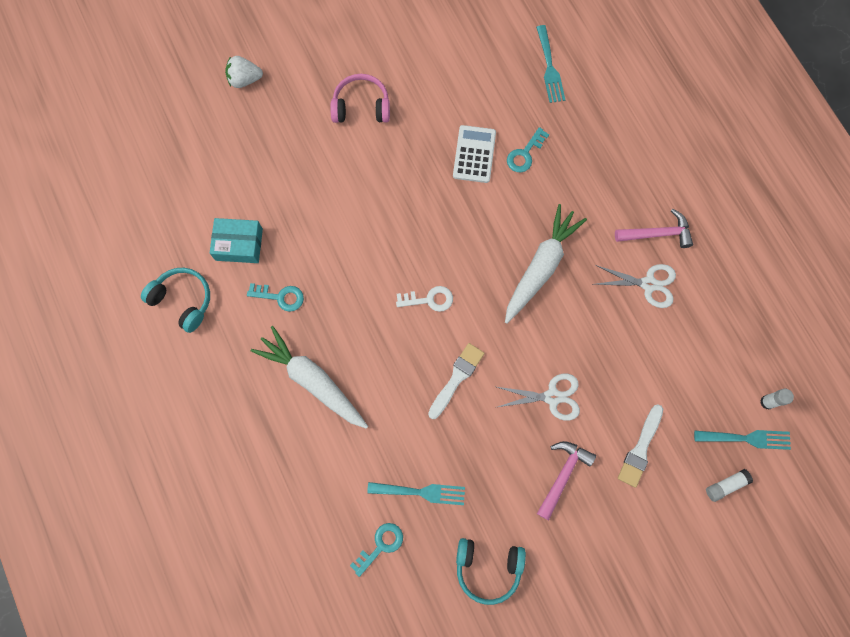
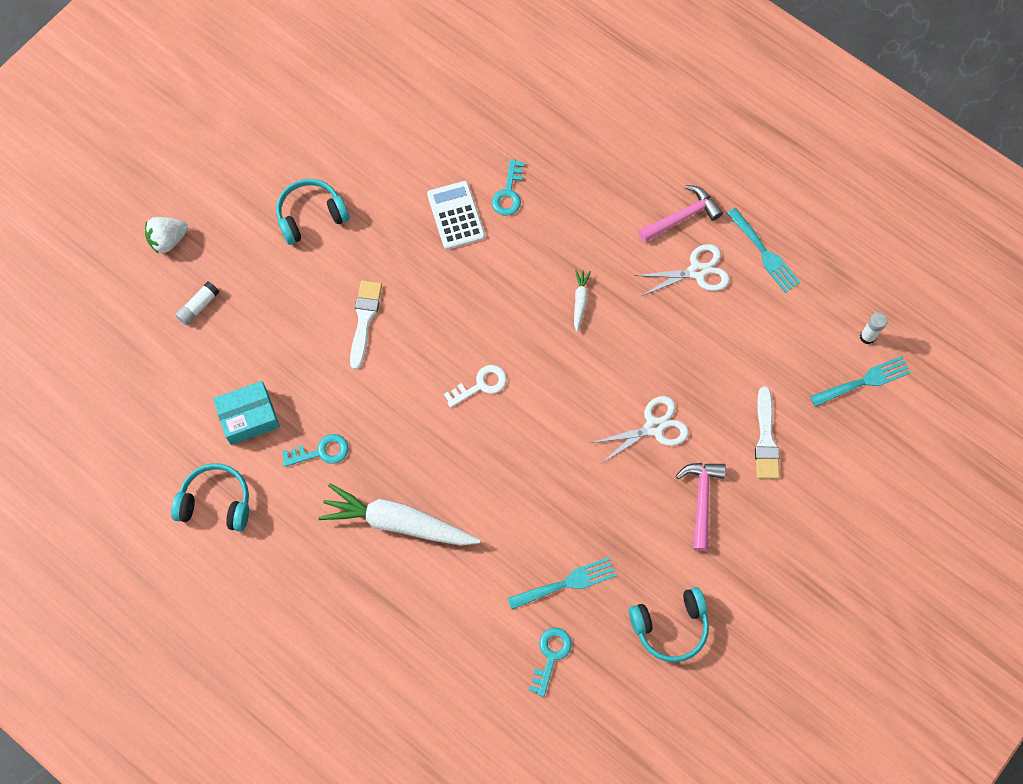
camera: 25 degrees left, 5 degrees down
(361, 106) = (311, 216): pink headphones -> turquoise headphones
(456, 378) = (547, 452): white brush -> white brush (364, 320)
(541, 266) = (580, 301): white carrot -> white carrot, size x0.43
(549, 68) = (492, 93): turquoise fork -> turquoise fork (764, 253)
(726, 485) = (865, 436): white glue stick -> white glue stick (199, 306)

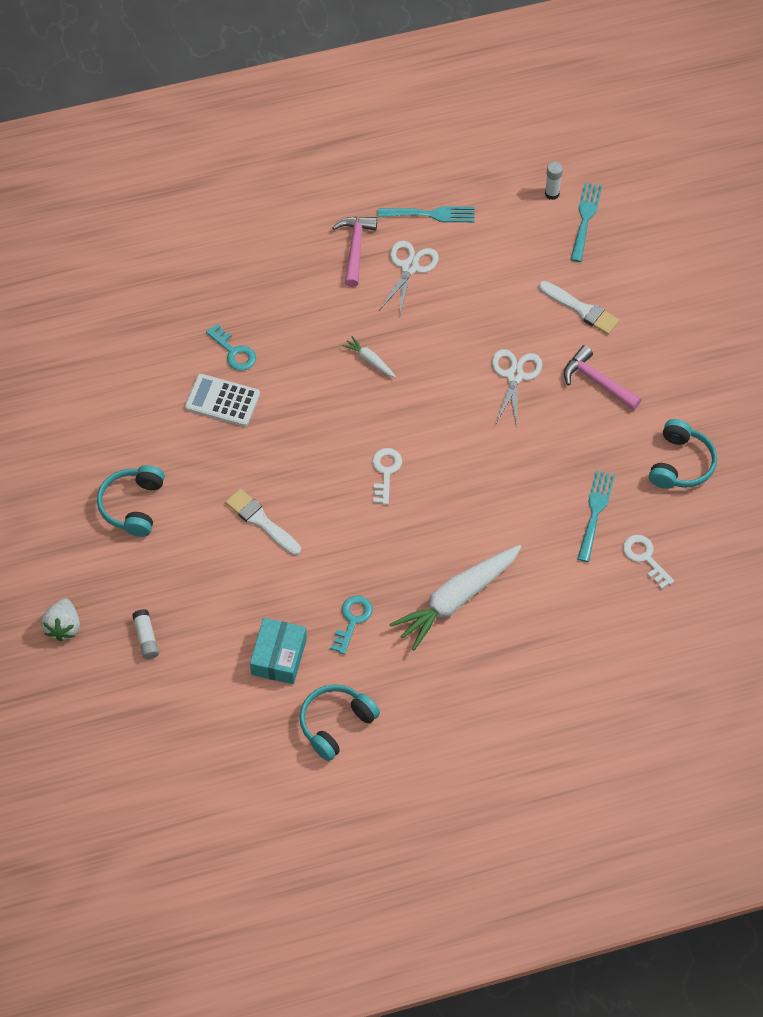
camera: 55 degrees left, 10 degrees down
(551, 656) = (645, 558): turquoise key -> white key

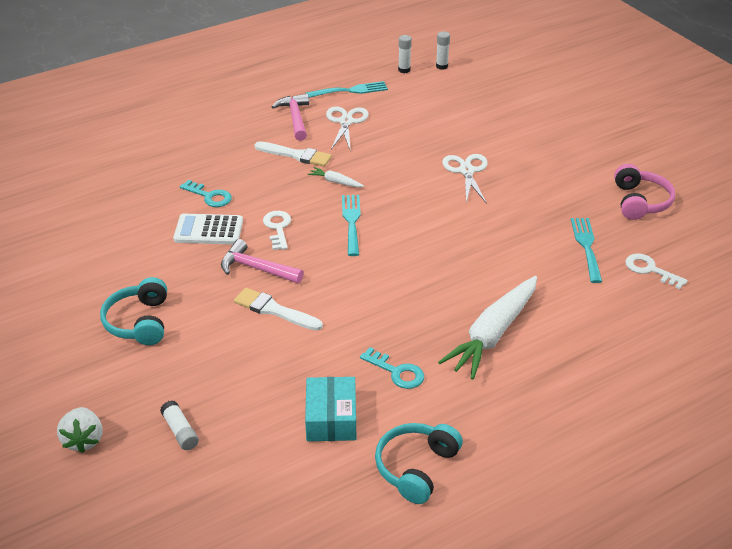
camera: 15 degrees left, 20 degrees down
(352, 620) = (396, 372): turquoise key -> turquoise key turned 120 degrees clockwise
(385, 472) = (381, 253): white key -> white key (278, 228)
(505, 190) = (404, 70): none -> white glue stick
(581, 309) = (500, 124): white brush -> white brush (296, 155)
(585, 218) = (475, 75): turquoise fork -> turquoise fork (351, 222)
(597, 381) = (538, 163): pink hammer -> pink hammer (256, 268)
(680, 464) = (640, 202): turquoise headphones -> pink headphones

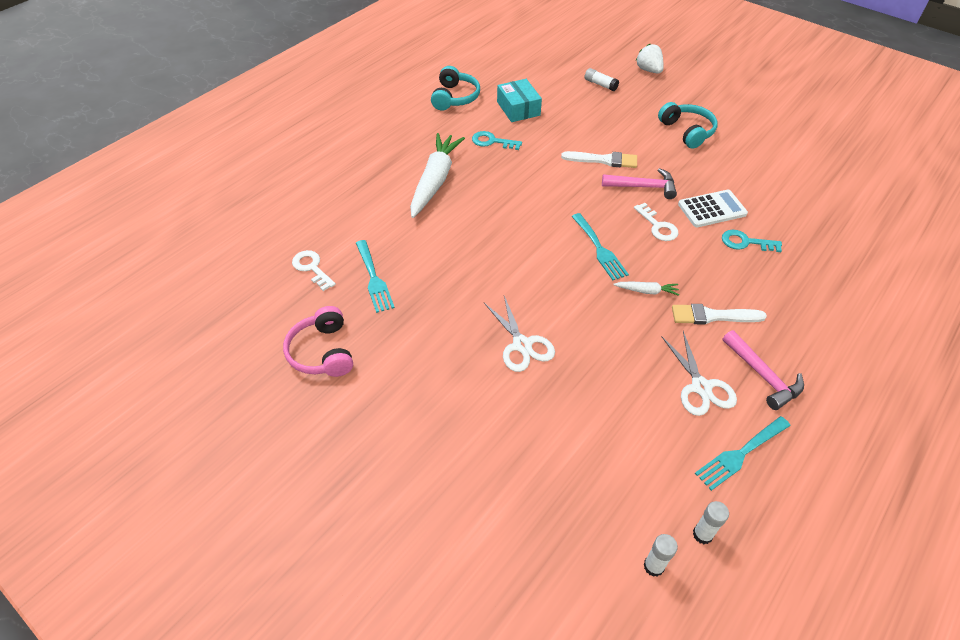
camera: 160 degrees right, 10 degrees up
(650, 270) = (312, 268): white key -> white key turned 150 degrees counterclockwise

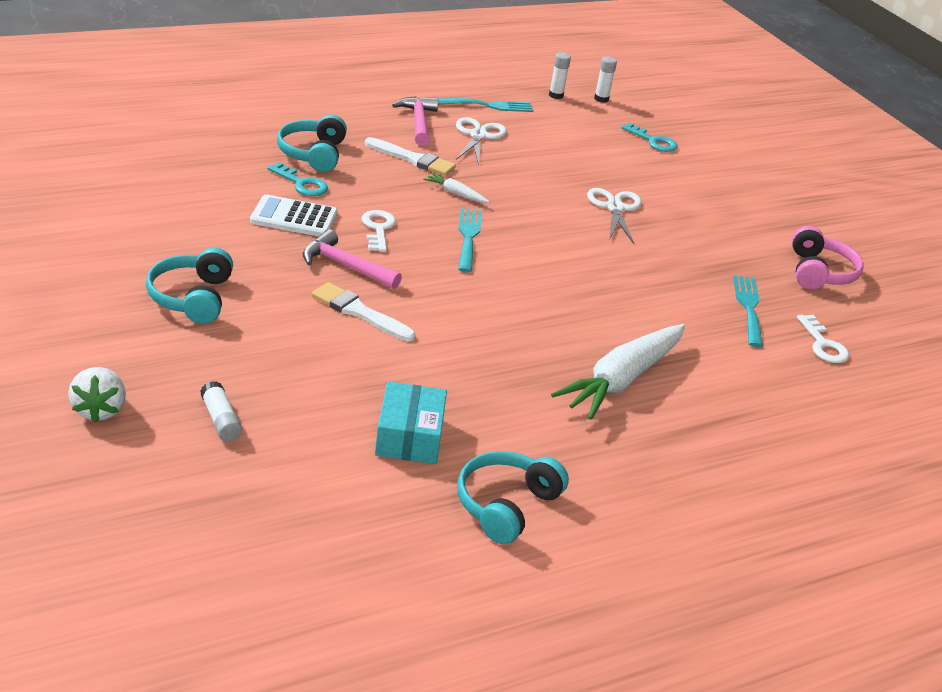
camera: 160 degrees left, 15 degrees down
(492, 141) = (498, 400): turquoise key -> turquoise key (653, 141)
(777, 279) = (313, 154): none -> turquoise headphones

